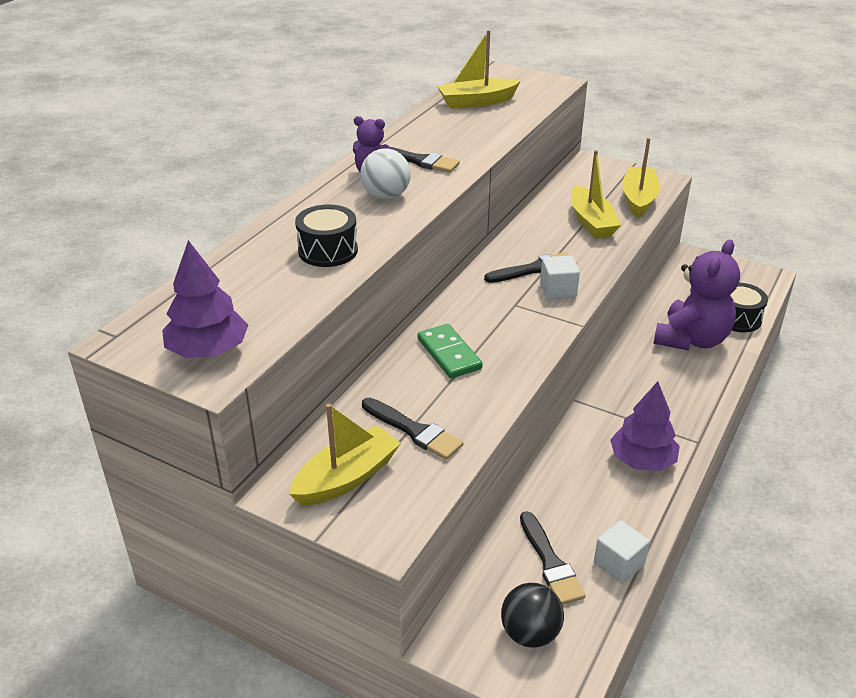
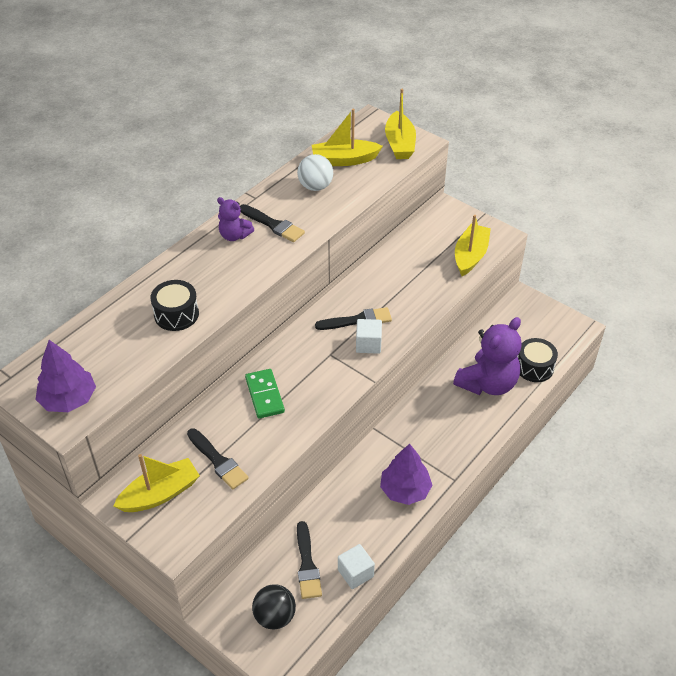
camera: 10 degrees right, 10 degrees up
(386, 196) = (236, 262): white ball -> white ball (315, 186)
(591, 222) = (421, 276): yellow boat -> yellow boat (399, 144)

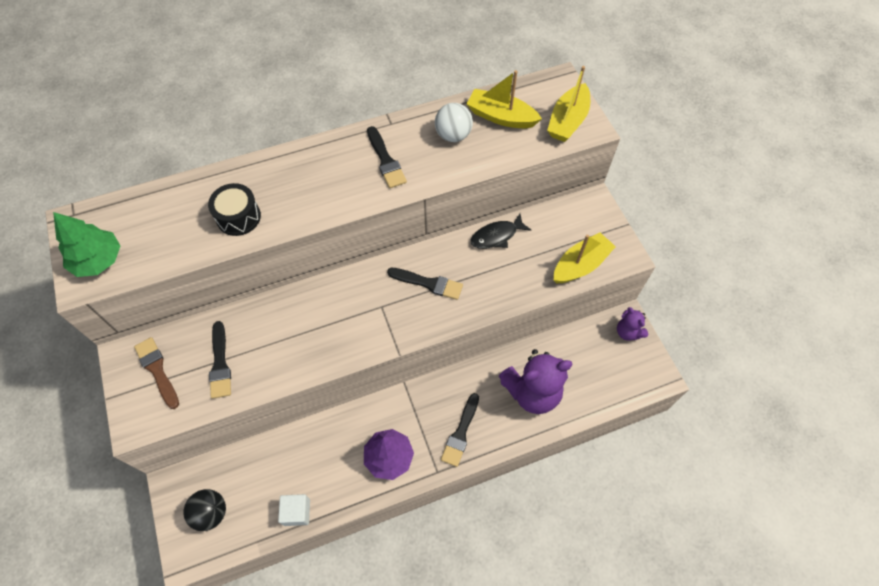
camera: 30 degrees right, 15 degrees up
(68, 399) = (98, 260): purple tree -> green tree
(160, 494) = (157, 370): yellow boat -> brown brush
(234, 236) = (344, 156): purple teddy bear -> purple teddy bear (628, 332)
(265, 395) = (299, 319): green domino -> none
(307, 565) = (265, 481): black brush -> black brush (460, 433)
(368, 344) = (421, 313): white cube -> none
(387, 263) = (496, 236): none -> black fish
(534, 367) = (587, 398): black drum -> none

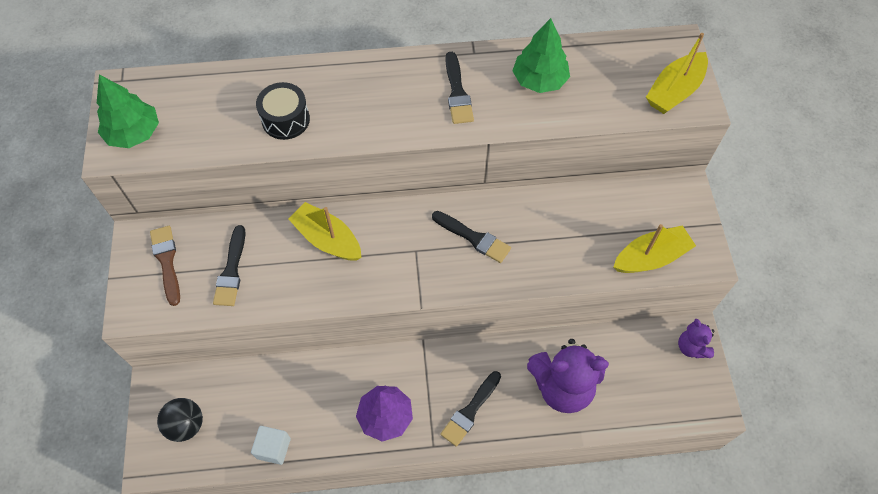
camera: 15 degrees right, 0 degrees up
(453, 135) = (539, 80): white ball -> green tree
(496, 236) = (564, 203): black fish -> none
(501, 117) = (599, 71): yellow boat -> yellow boat (327, 239)

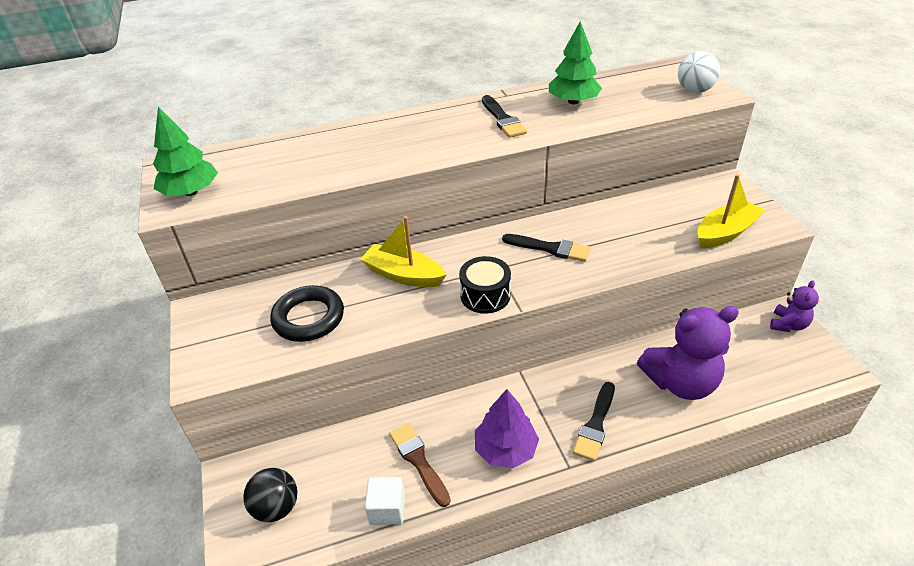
camera: 10 degrees left, 20 degrees down
(167, 261) = (235, 323): brown brush -> brown brush (418, 460)
(231, 271) = (308, 318): black brush -> black ring
(285, 120) = (345, 160): black drum -> black drum (485, 295)
(674, 91) = (694, 90): yellow boat -> white ball
(691, 347) = (788, 325): purple teddy bear -> purple teddy bear turned 120 degrees counterclockwise

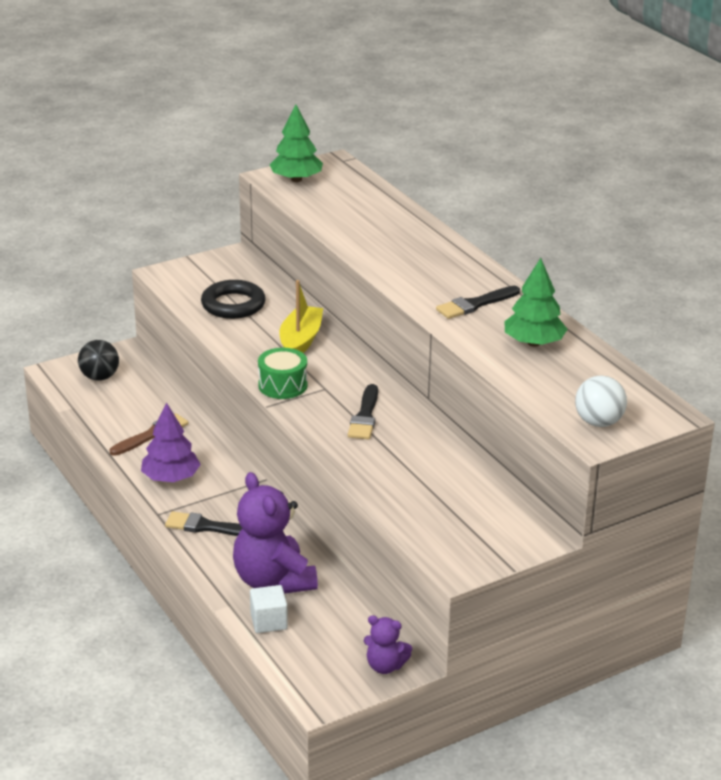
camera: 75 degrees right, 10 degrees down
(387, 509) = (104, 426): white cube -> white cube (269, 621)
(485, 295) = (282, 385): black drum -> green drum
(725, 232) = (429, 529): yellow boat -> none

